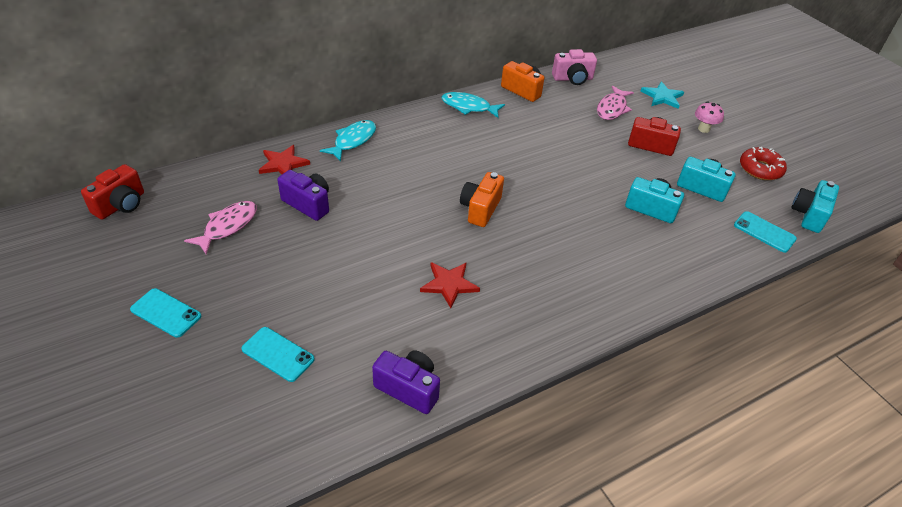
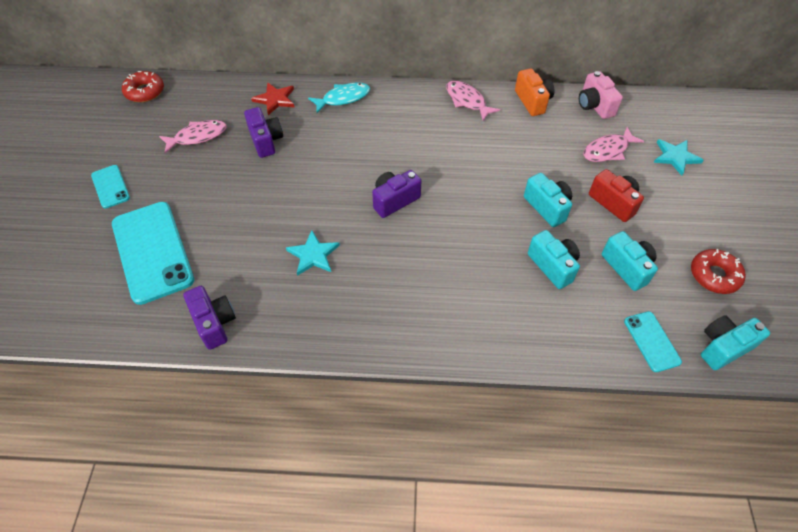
camera: 35 degrees right, 10 degrees up
(121, 205) = (145, 92): red camera -> red donut
(278, 354) = (152, 251): turquoise phone -> turquoise phone, size x2.02
(449, 284) = (313, 255): red star -> turquoise star
(468, 107) = (467, 101): turquoise fish -> pink fish
(480, 209) = (394, 200): orange camera -> purple camera
(572, 79) = (594, 106): pink camera -> pink camera turned 45 degrees clockwise
(607, 166) = (547, 207): none -> turquoise camera
(703, 129) = (690, 208): pink mushroom -> none

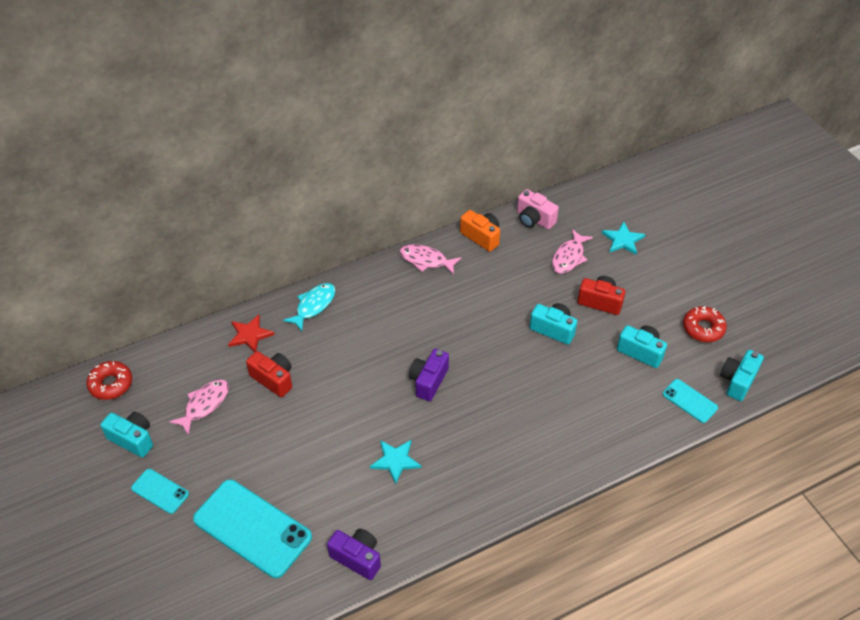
camera: 30 degrees left, 5 degrees down
(266, 141) = (273, 379): purple camera -> red camera
(553, 266) = (587, 377): turquoise camera -> turquoise camera (132, 439)

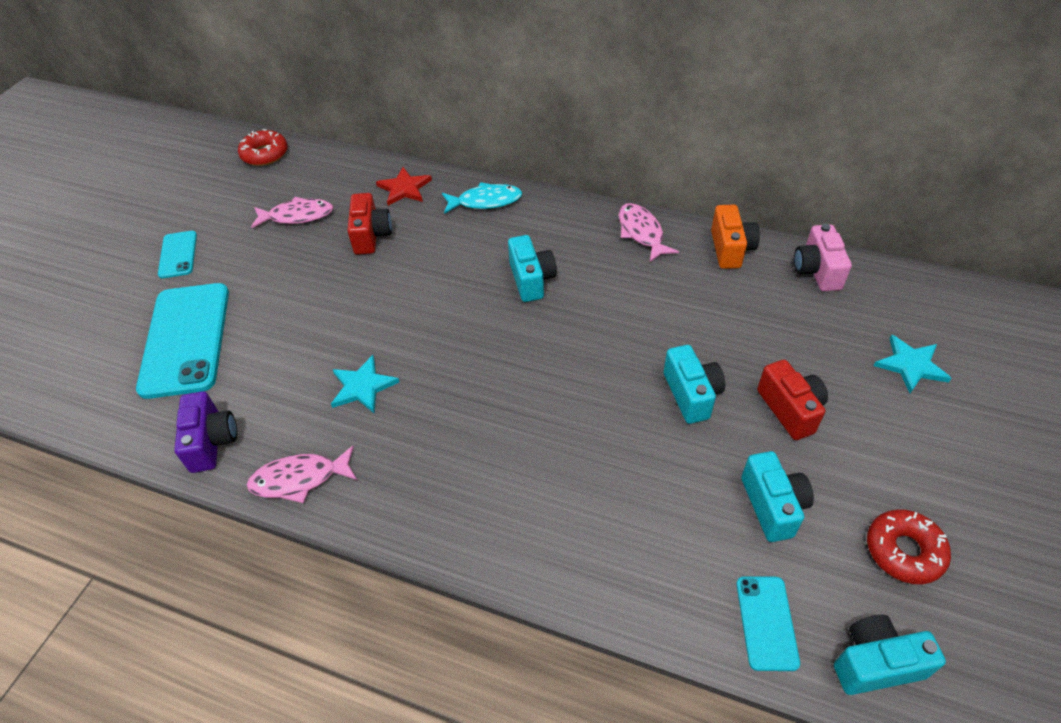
camera: 50 degrees right, 0 degrees up
(132, 439) = (219, 203): turquoise camera -> turquoise camera (531, 280)
(428, 381) = (492, 341): purple camera -> none
(569, 257) = (811, 335): pink fish -> pink fish (299, 479)

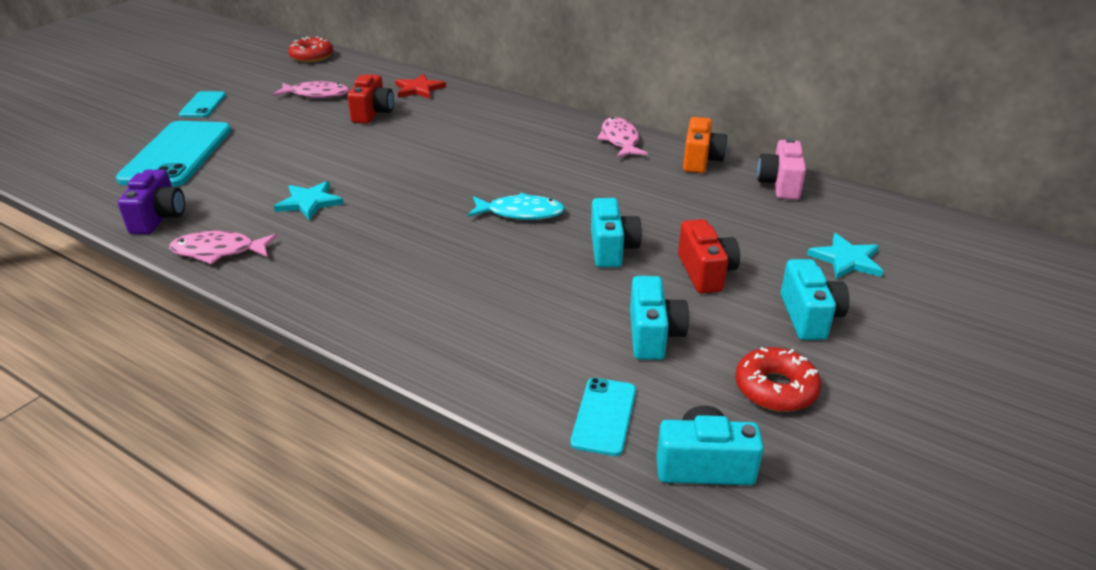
camera: 10 degrees right, 15 degrees down
(485, 201) = (486, 105): turquoise fish -> turquoise fish (521, 213)
(531, 280) = (500, 157): turquoise camera -> turquoise camera (809, 317)

